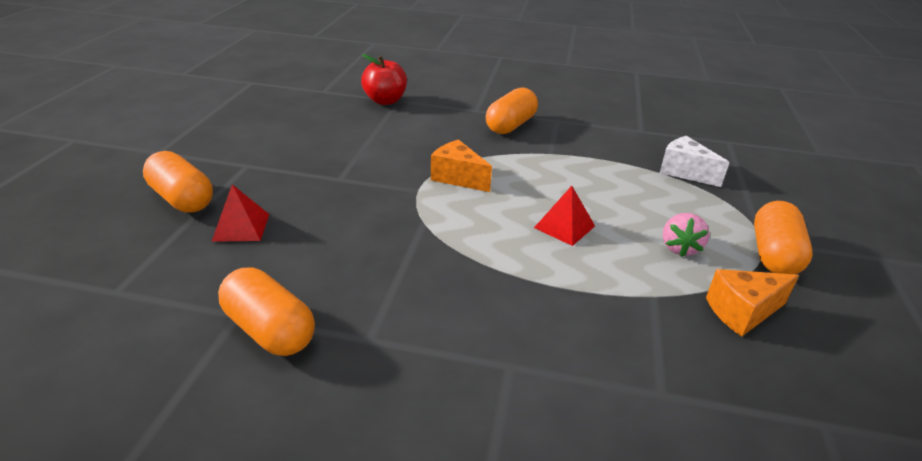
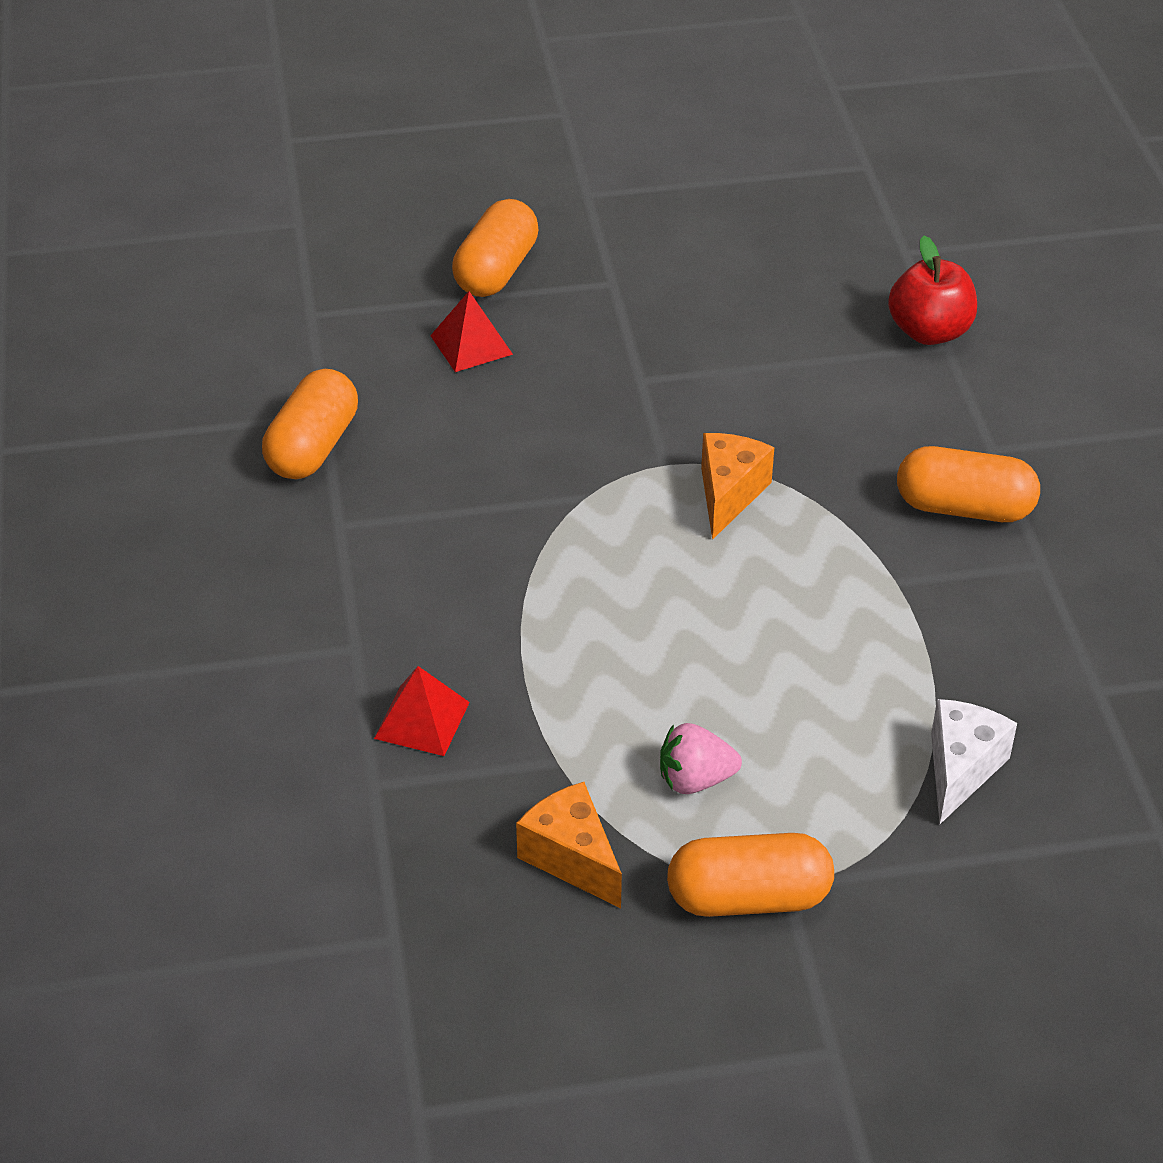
camera: 70 degrees right, 10 degrees up
(564, 227) = (669, 641): red pyramid -> red pyramid (422, 720)

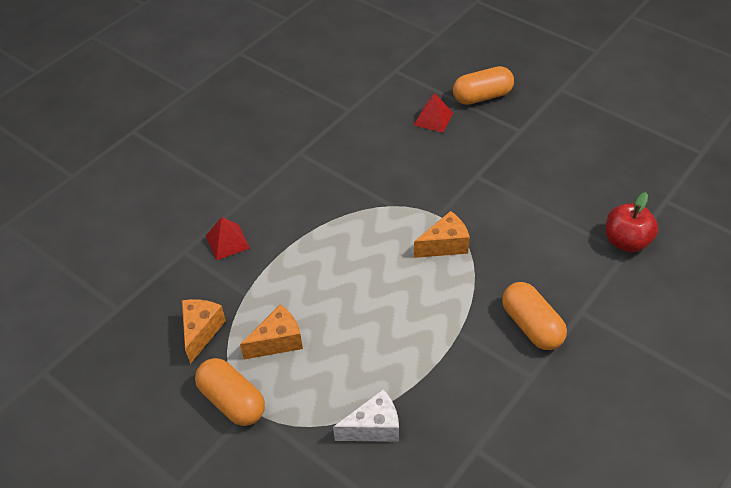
camera: 50 degrees right, 5 degrees up
(313, 447) = (329, 119): orange capsule -> none
(695, 780) = (278, 341): pink strawberry -> orange cheese

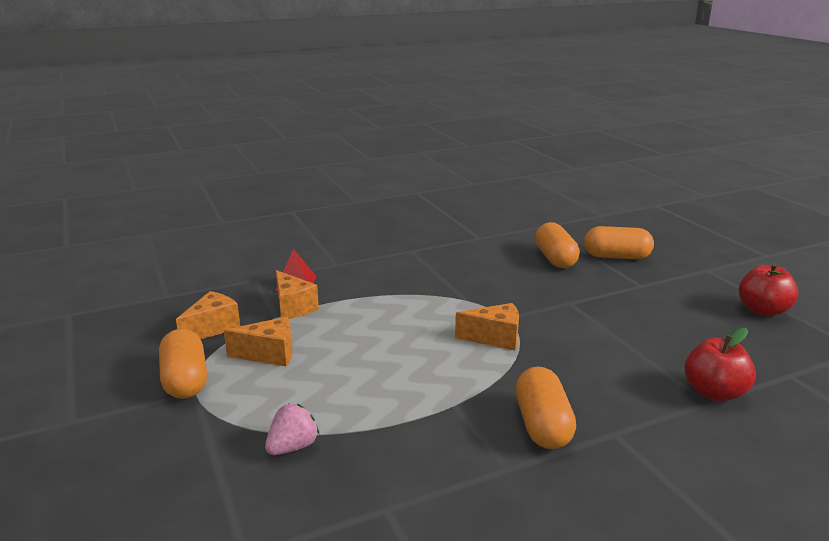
camera: 25 degrees right, 25 degrees down
(251, 275) = (293, 307): none -> orange cheese
(374, 427) = (293, 447): white cheese -> pink strawberry
(433, 119) = (555, 259): red pyramid -> orange capsule
(621, 130) = (762, 310): none -> red apple

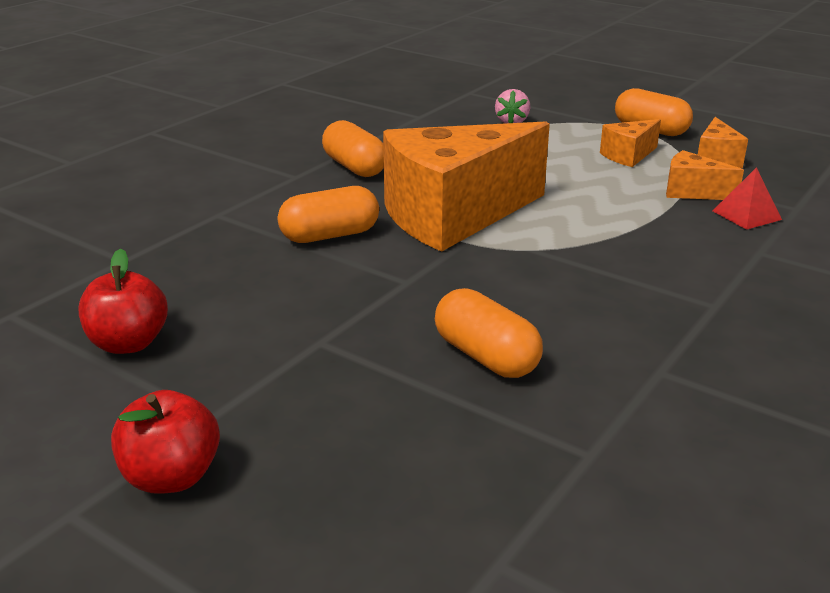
camera: 150 degrees right, 5 degrees up
(495, 338) = (454, 216): orange cheese -> orange cheese, size x2.31
(616, 257) = (386, 397): orange capsule -> orange capsule (330, 235)
(714, 393) = (210, 222): red apple -> red apple (171, 477)

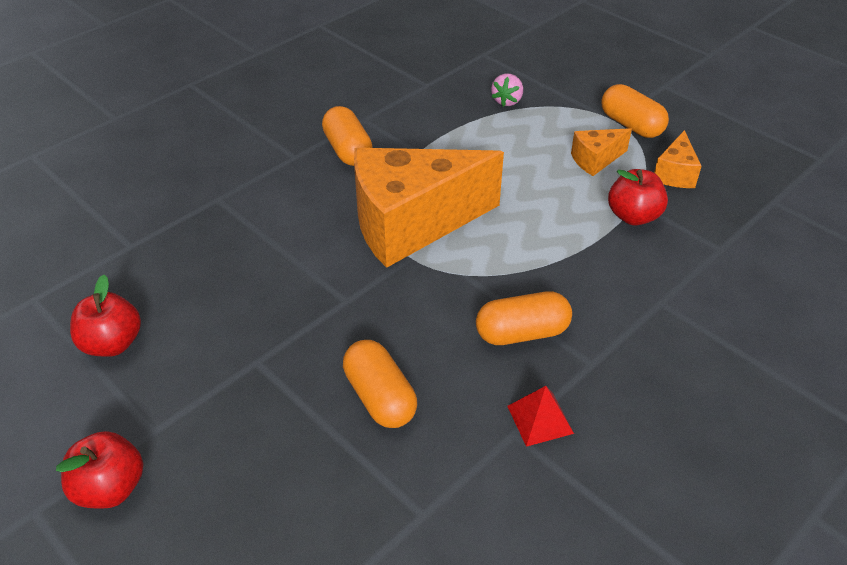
camera: 10 degrees right, 15 degrees up
(330, 235) = (301, 236): orange capsule -> orange capsule (522, 333)
(692, 192) = (633, 216): orange cheese -> red apple
(746, 215) = (670, 253): red pyramid -> red pyramid (540, 419)

